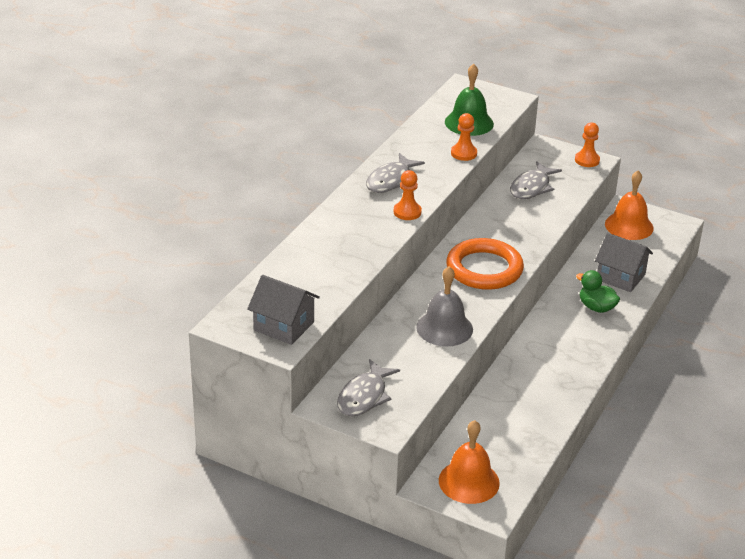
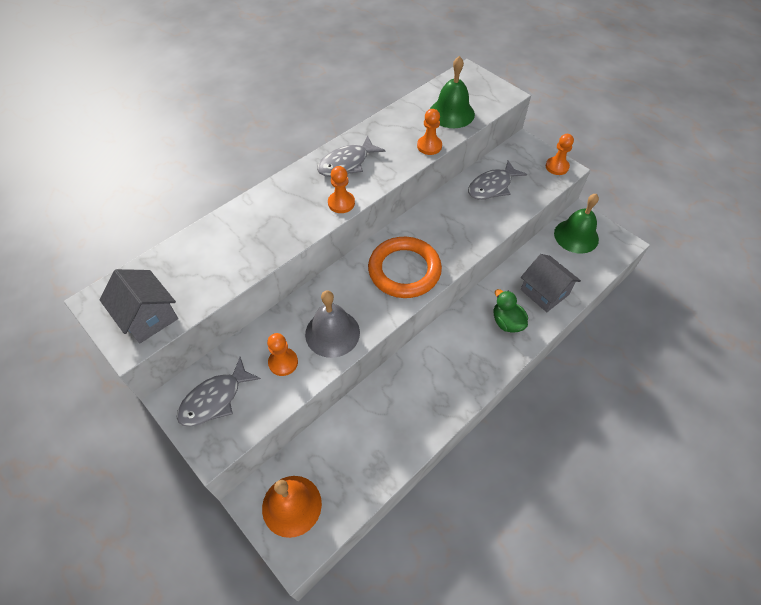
camera: 20 degrees right, 20 degrees up
(411, 358) = (283, 362): none -> orange pawn
(629, 226) = (576, 236): orange bell -> green bell

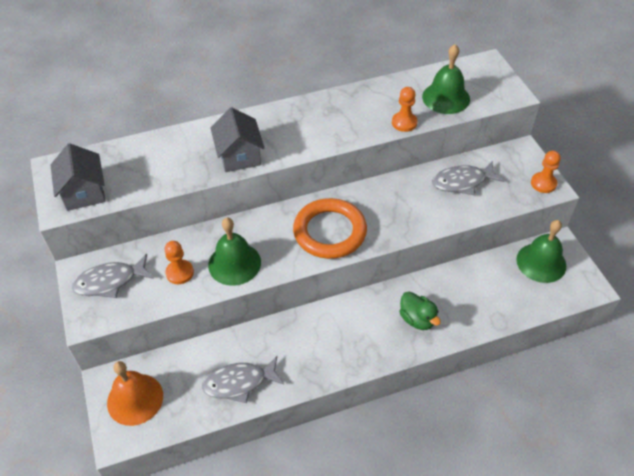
camera: 25 degrees right, 5 degrees down
(332, 333) = (234, 263): grey bell -> green bell
(341, 203) = (291, 150): orange pawn -> none
(346, 163) = (317, 116): grey fish -> grey fish (239, 383)
(507, 322) = (417, 319): green duck -> green duck turned 150 degrees clockwise
(544, 292) = (473, 305): grey house -> grey house (239, 155)

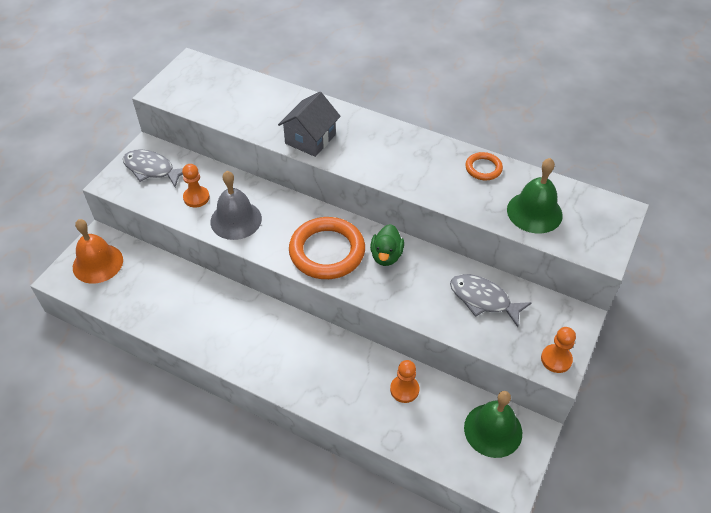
camera: 45 degrees right, 0 degrees up
(84, 192) = (185, 92): grey house -> none
(234, 263) = (236, 220): green bell -> grey bell
(239, 383) = (163, 309): grey fish -> none
(380, 92) = (483, 168): none -> orange ring
(404, 123) = (468, 206): orange pawn -> orange pawn (404, 389)
(417, 319) = (331, 379): green duck -> green duck (386, 256)

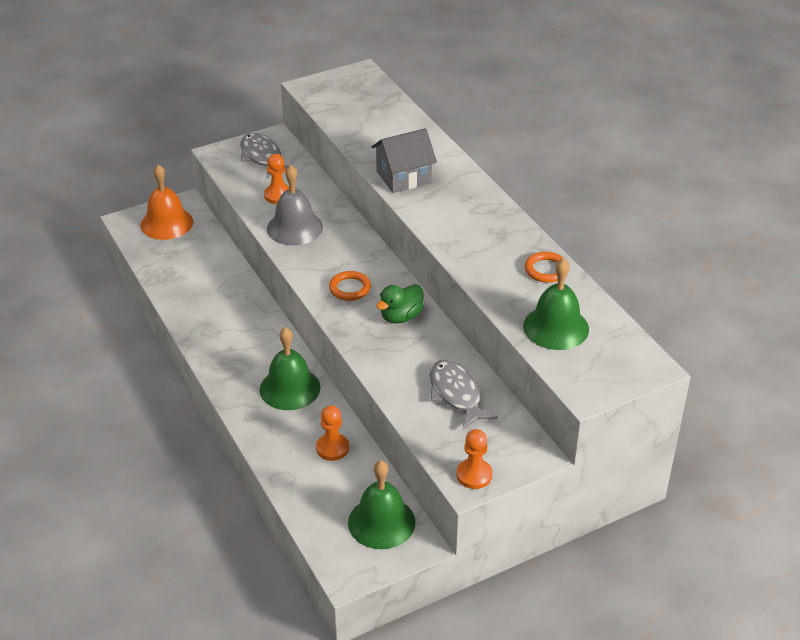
camera: 35 degrees right, 10 degrees down
(327, 251) = (350, 288): orange ring -> orange ring, size x0.49
(328, 357) = (290, 388): none -> green bell

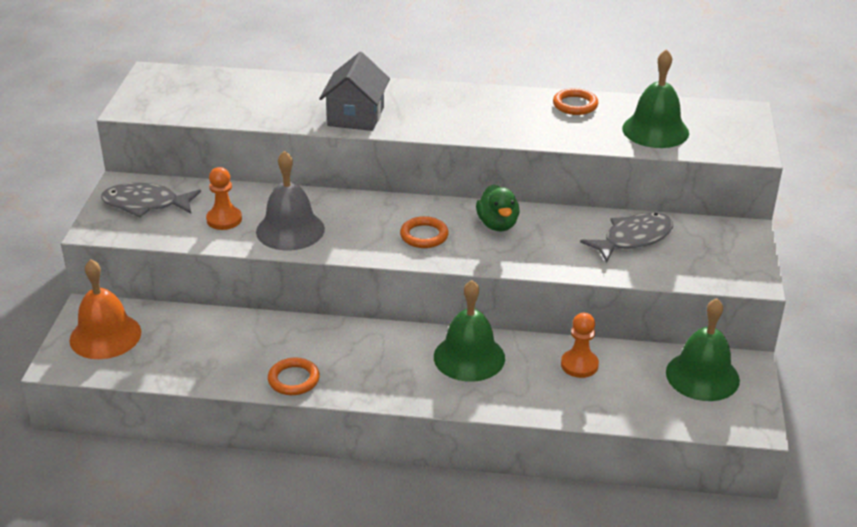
camera: 55 degrees left, 5 degrees down
(194, 320) = (293, 379): none -> orange ring
(456, 394) = (633, 239): grey fish -> grey fish turned 135 degrees clockwise
(474, 475) = (745, 272): orange pawn -> none

